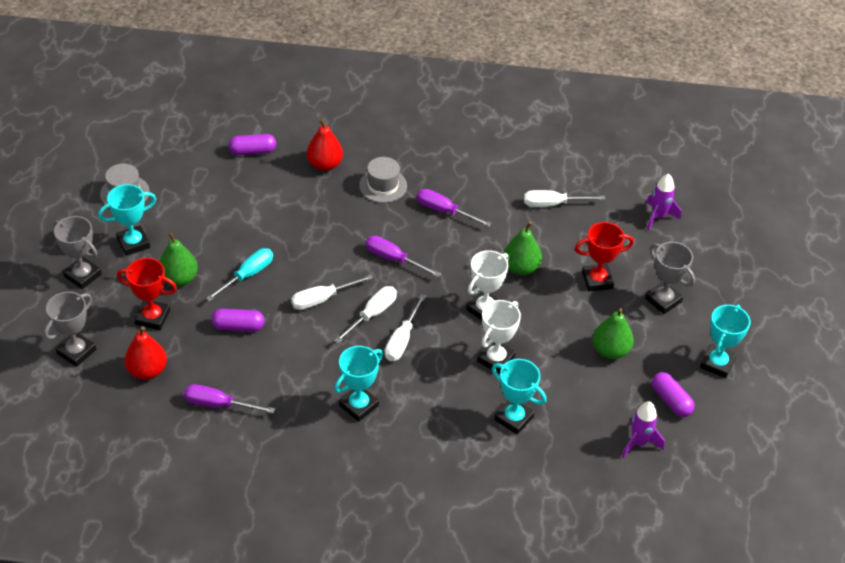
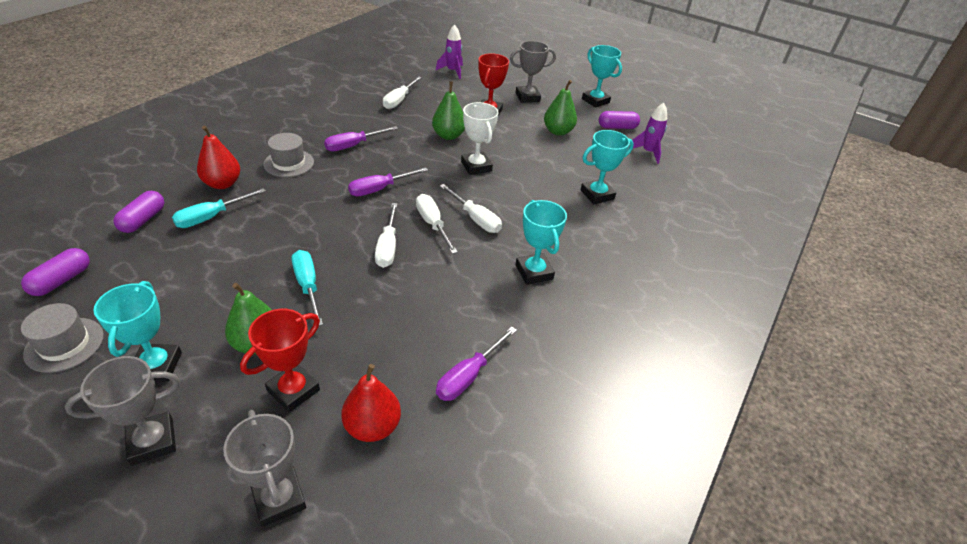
camera: 65 degrees left, 5 degrees down
(238, 326) = (371, 319): purple capsule -> purple capsule (61, 280)
(282, 183) = (211, 217): none -> turquoise screwdriver
(496, 359) = (531, 180): white trophy -> none

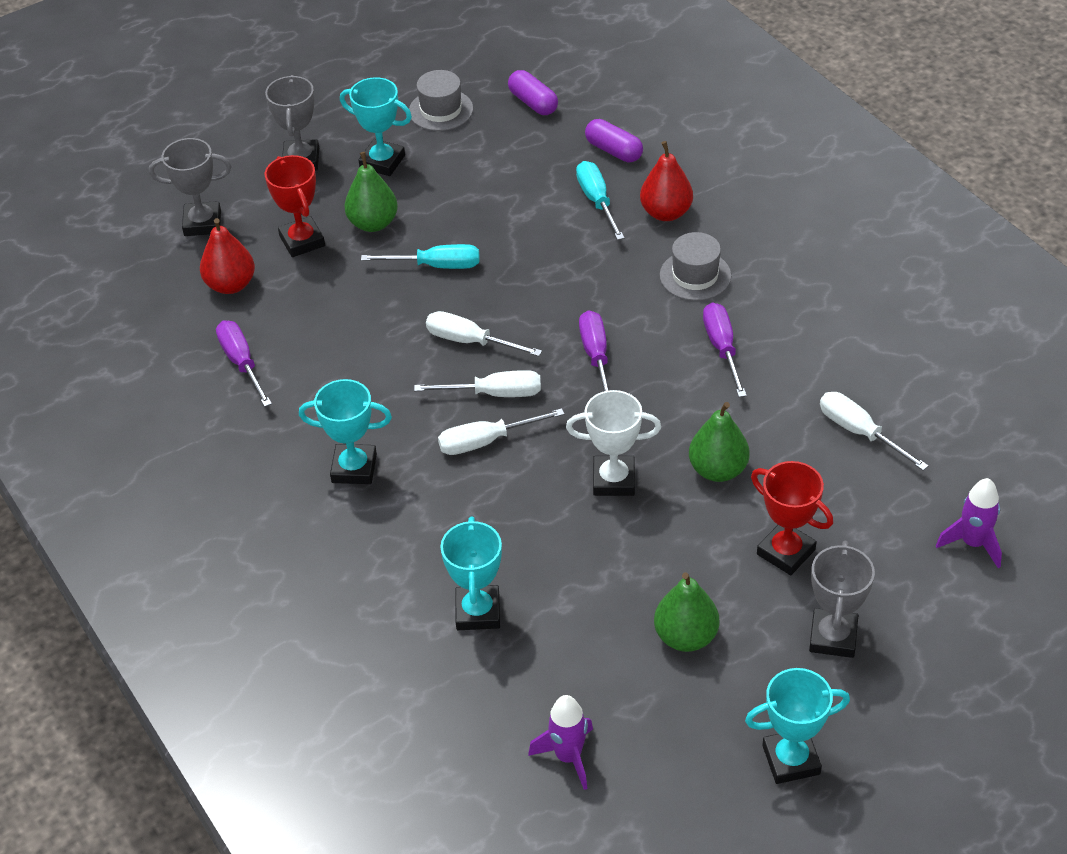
camera: 120 degrees right, 5 degrees up
(617, 127) = (672, 748): purple capsule -> none

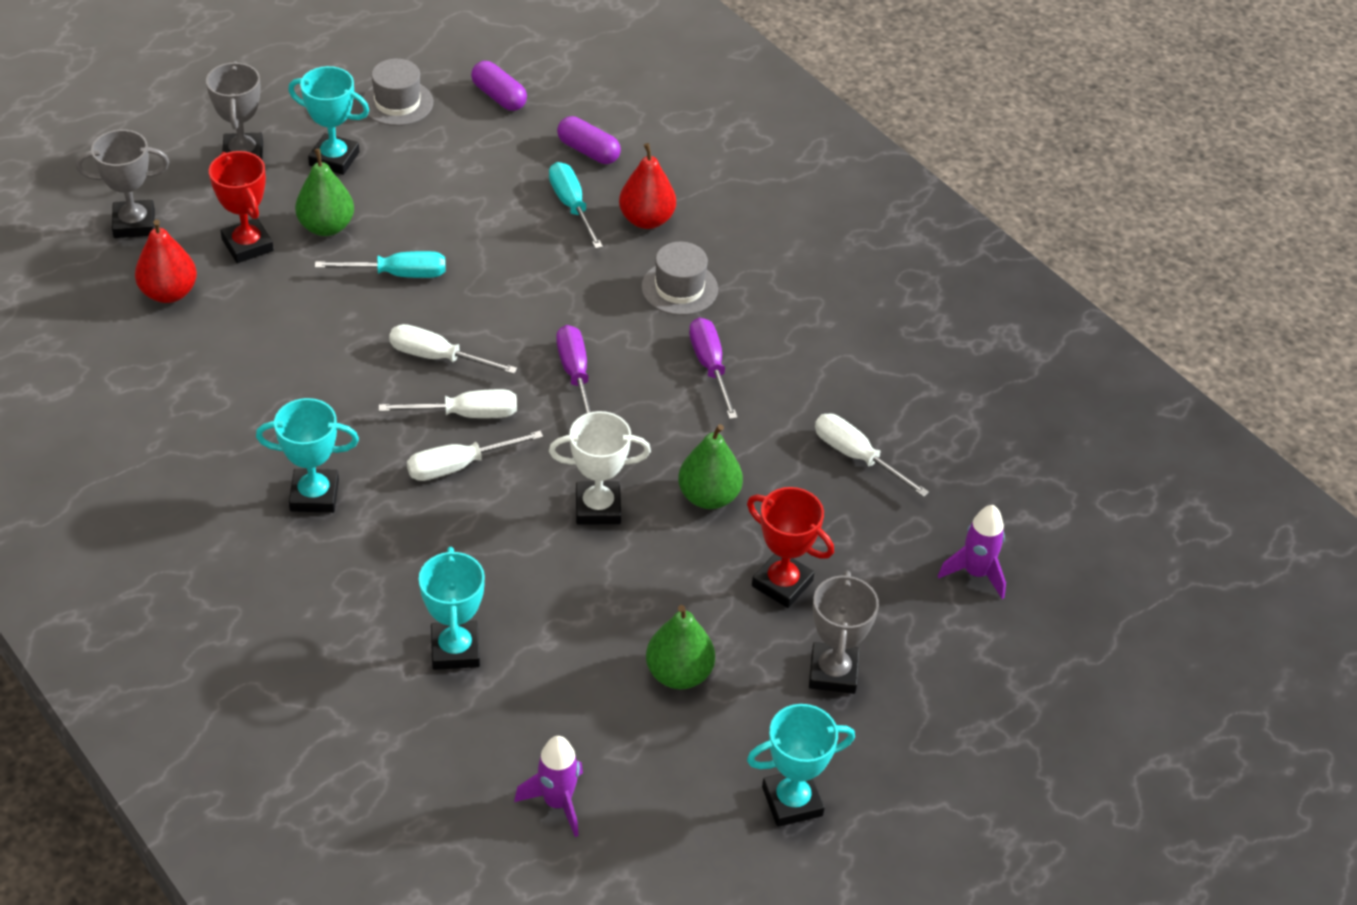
camera: 10 degrees left, 0 degrees up
(242, 363) = (185, 379): purple screwdriver -> none

